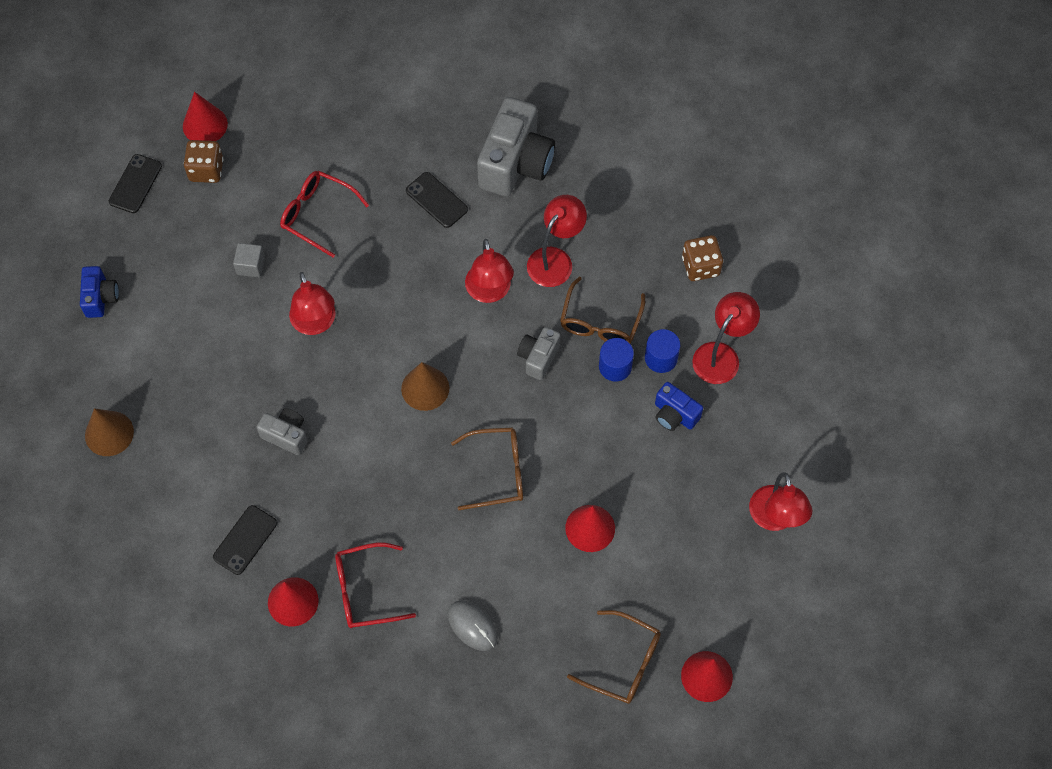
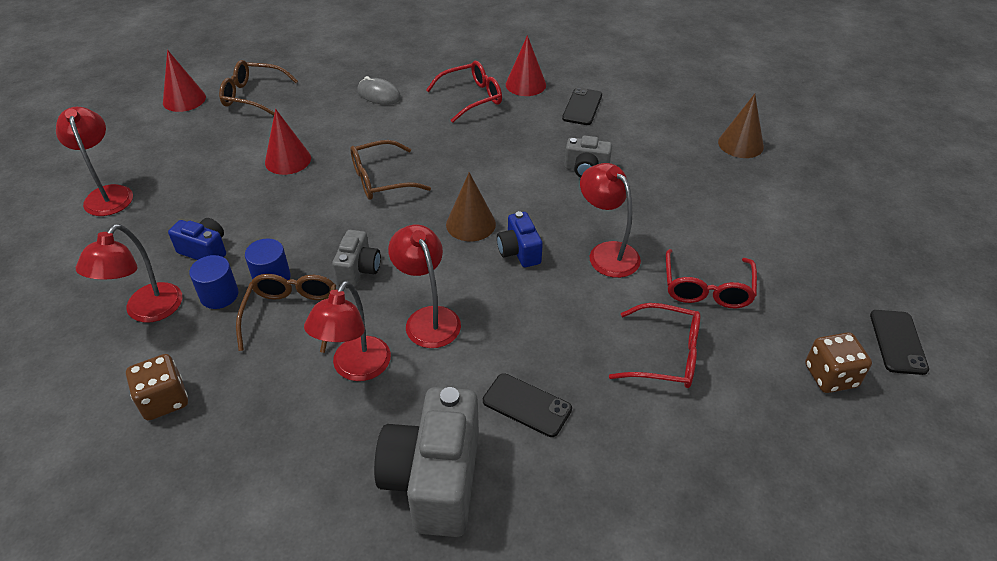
camera: 165 degrees right, 20 degrees down
(101, 298) = (835, 231): blue camera -> blue camera (519, 251)
(205, 125) = (877, 432): red cone -> none
(251, 266) = (707, 289): grey cube -> red glasses

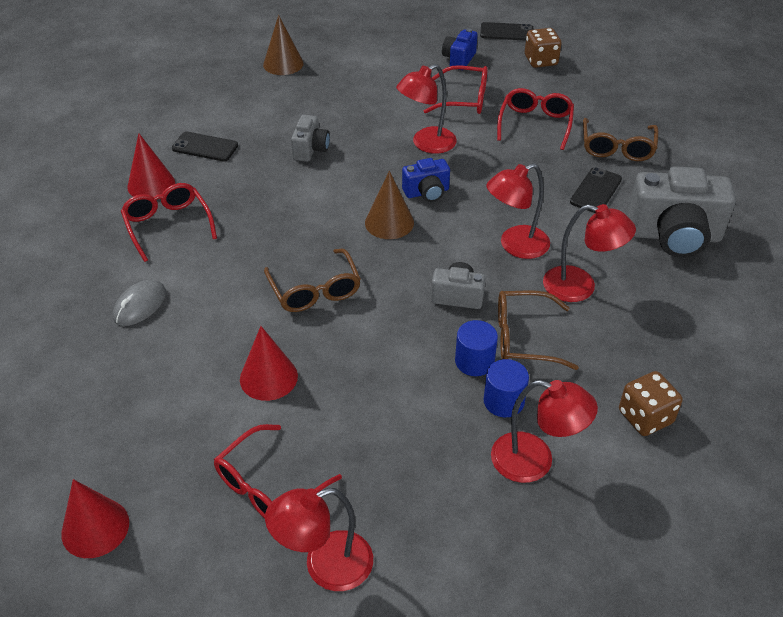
camera: 90 degrees left, 0 degrees up
(185, 166) = (268, 486): none -> red glasses
(205, 250) = (435, 428): blue camera -> blue camera (459, 59)
(253, 96) = (107, 440): brown glasses -> brown glasses (617, 148)

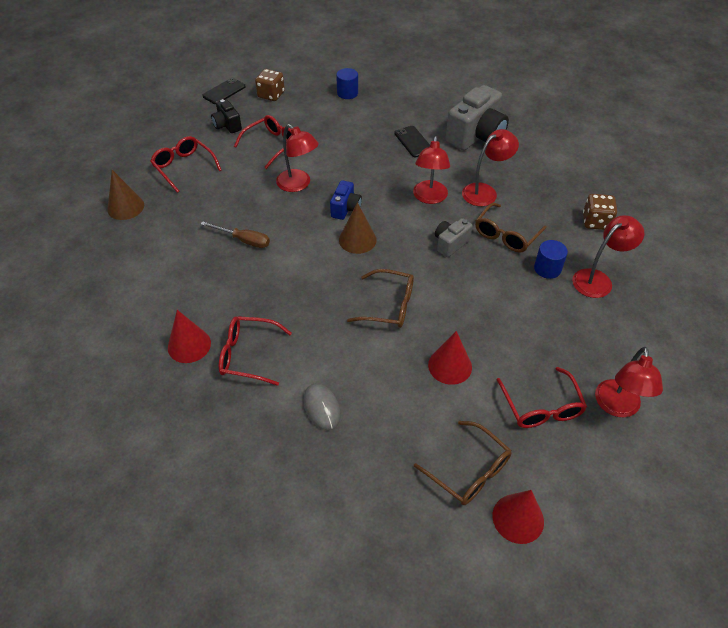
camera: 55 degrees left, 5 degrees up
(205, 147) = (178, 294): black phone -> none
(310, 149) = (243, 240): grey camera -> brown screwdriver
(426, 144) = (298, 184): red lamp -> red lamp turned 45 degrees counterclockwise
(459, 59) = (227, 125): blue camera -> black camera
(474, 361) = (508, 264): blue cylinder -> blue cylinder (347, 93)
(535, 124) = (329, 131): red glasses -> red glasses (184, 167)
(617, 148) = (385, 113): brown glasses -> brown glasses (469, 471)

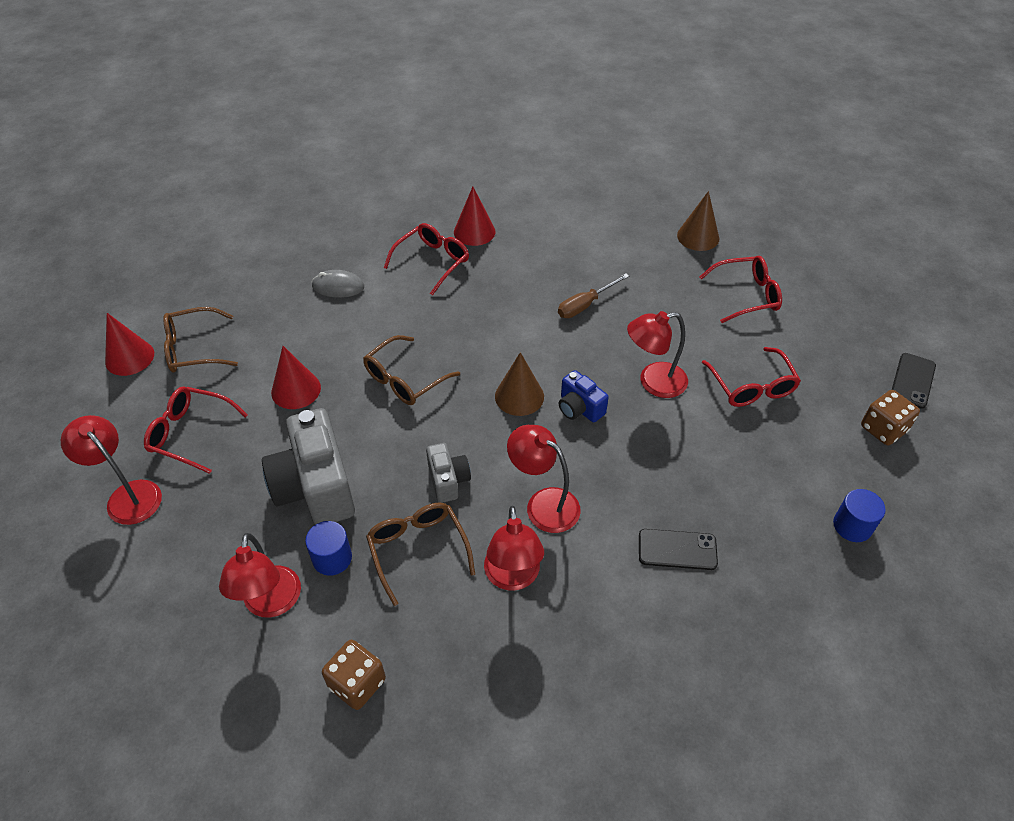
camera: 120 degrees right, 0 degrees up
(224, 91) = (912, 380): black phone -> black phone turned 45 degrees clockwise
(227, 125) = (820, 358): black camera -> none
(476, 136) = (647, 648): grey camera -> grey camera (315, 487)

